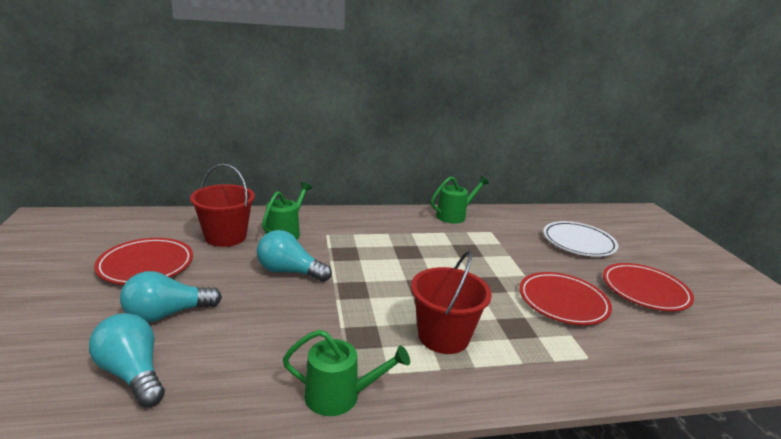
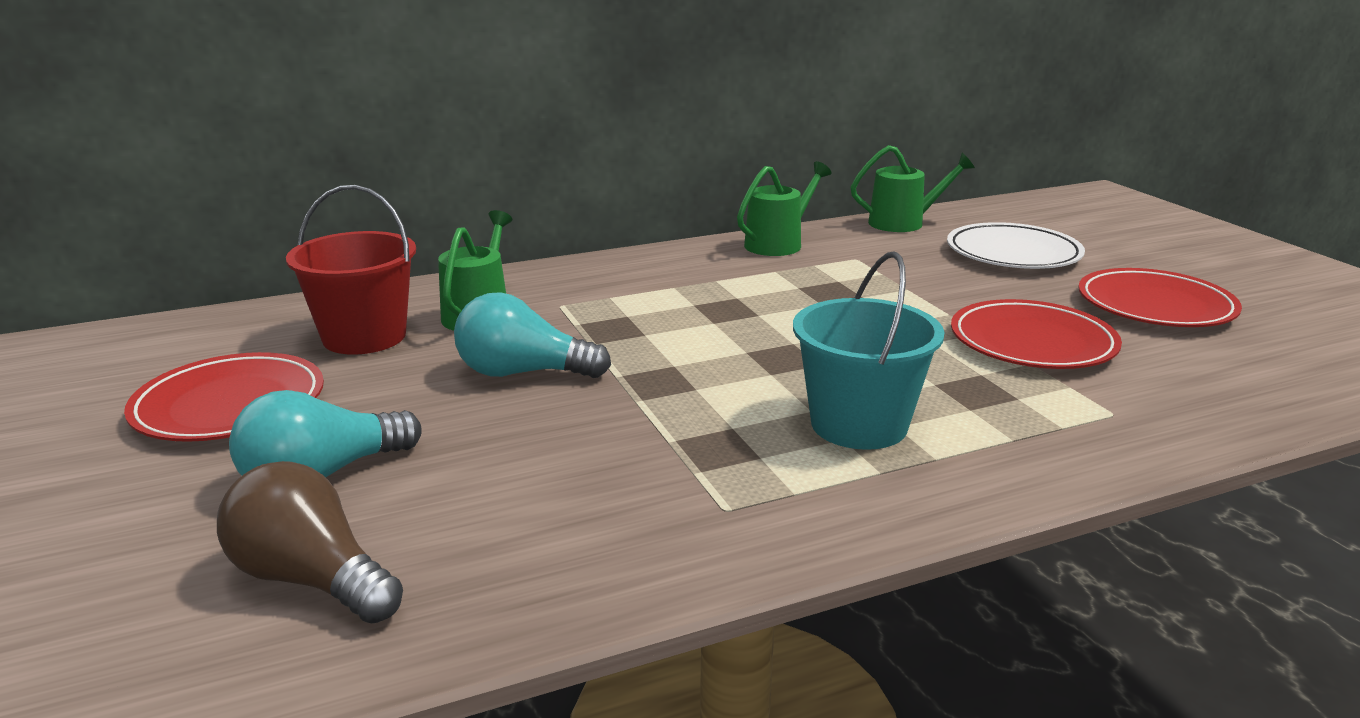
camera: 10 degrees left, 0 degrees up
(132, 373) = (311, 579): turquoise light bulb -> brown light bulb
(339, 396) = (724, 542): green watering can -> green watering can (903, 223)
(443, 336) = (858, 424): red bucket -> turquoise bucket

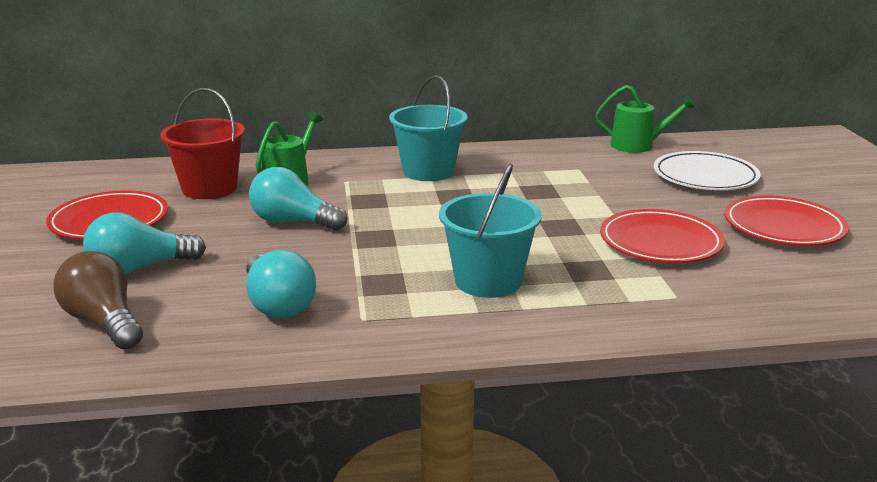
camera: 15 degrees right, 0 degrees up
(582, 505) = (278, 305): none -> turquoise light bulb
(665, 280) = (428, 171): none -> turquoise bucket
(778, 244) = (529, 153): green watering can -> none

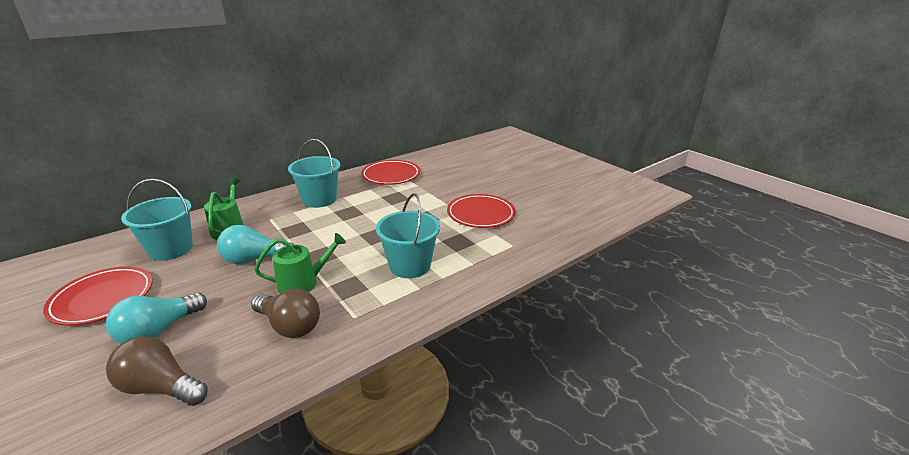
camera: 30 degrees left, 5 degrees up
(209, 188) = (171, 249): red bucket -> turquoise bucket
(278, 305) = (289, 326): turquoise light bulb -> brown light bulb
(637, 145) = (425, 157): green watering can -> green watering can (303, 283)
(705, 177) = (472, 169): white plate -> none
(783, 227) = (529, 190): red plate -> red plate (391, 175)

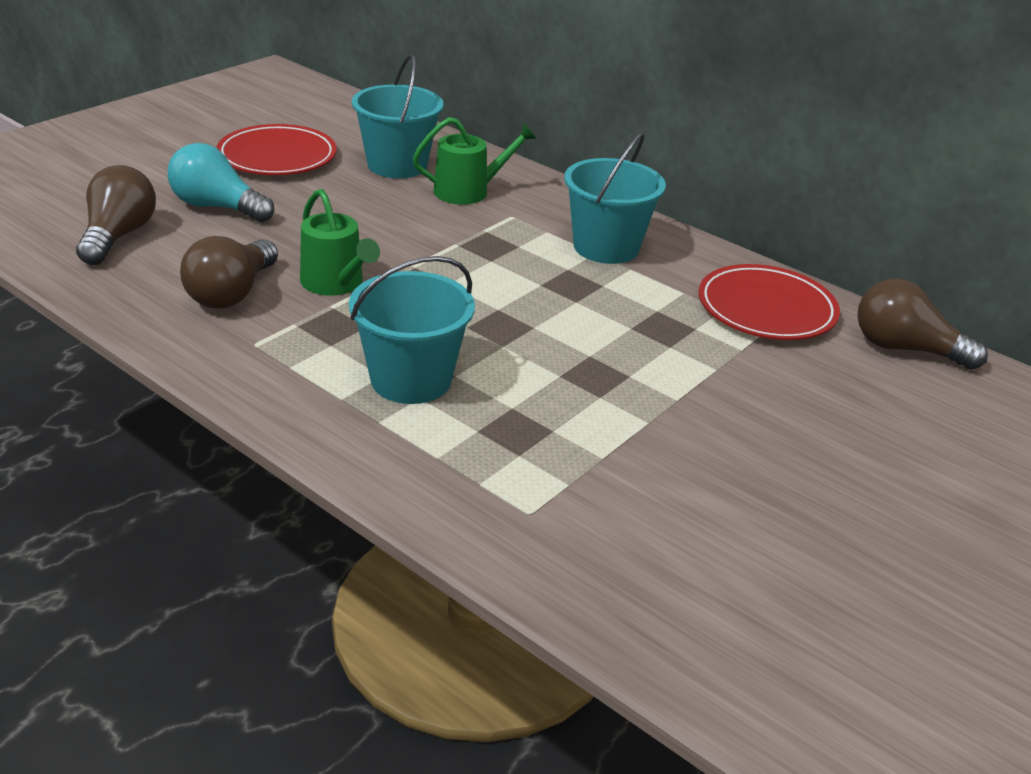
camera: 75 degrees right, 5 degrees up
(254, 259) = (389, 231): turquoise light bulb -> none
(428, 158) = (904, 349): none -> brown light bulb
(481, 214) = (654, 456): red plate -> none

